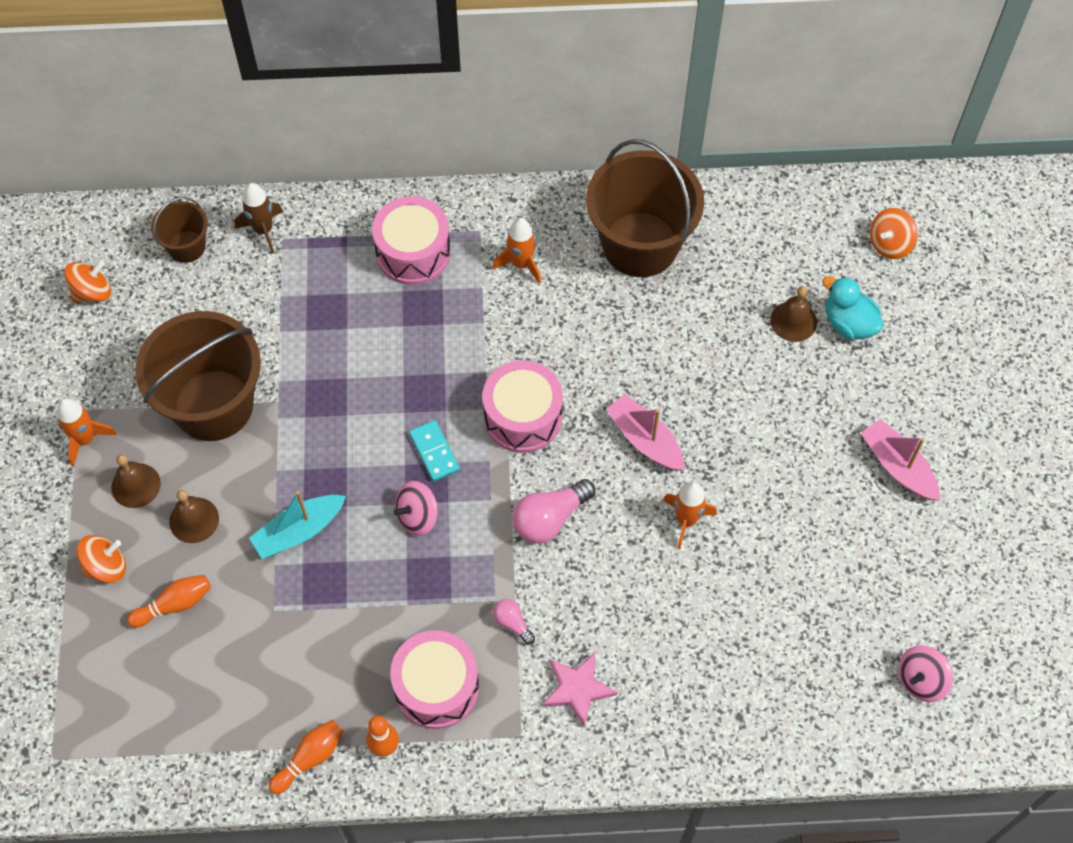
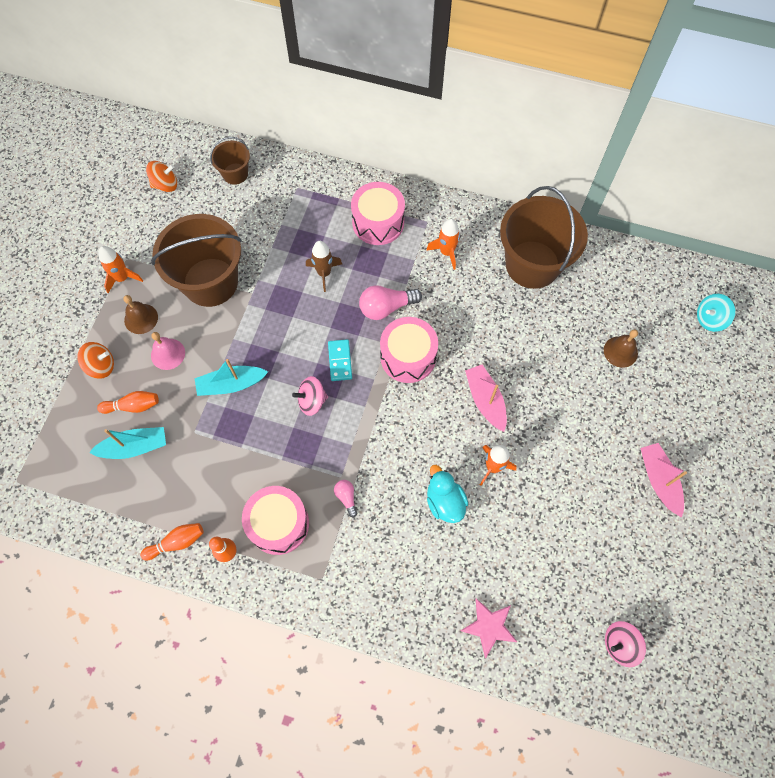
camera: 20 degrees right, 5 degrees up
(194, 520) = (168, 354): brown bell -> pink bell
(200, 657) = (134, 447): none -> turquoise boat
(263, 230) = (287, 178): brown rocket -> brown rocket (324, 273)
(550, 519) = (399, 433): pink light bulb -> pink light bulb (386, 307)
(577, 689) = (373, 560): pink star -> pink star (489, 626)
(848, 323) = (659, 366): turquoise duck -> turquoise duck (444, 501)
(890, 244) = (709, 319): orange spinning top -> turquoise spinning top

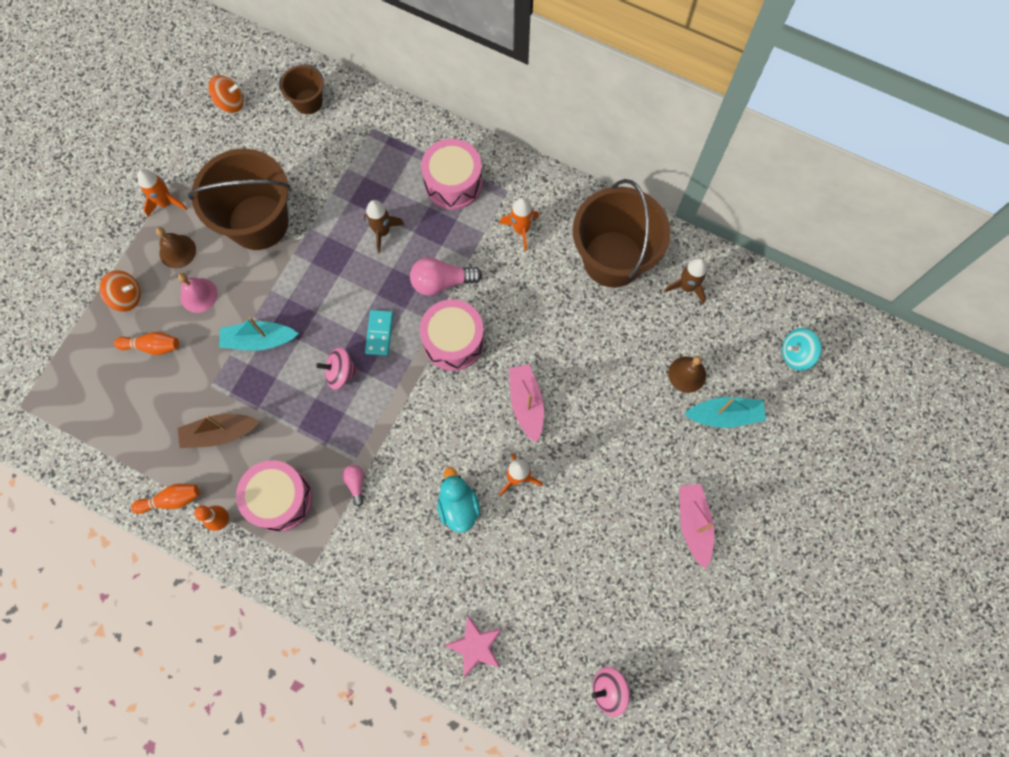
camera: 10 degrees right, 5 degrees up
(134, 447) = (146, 391): turquoise boat -> turquoise boat (724, 415)
(211, 473) = (220, 433): none -> brown boat
(602, 278) = (686, 287): none -> brown rocket

